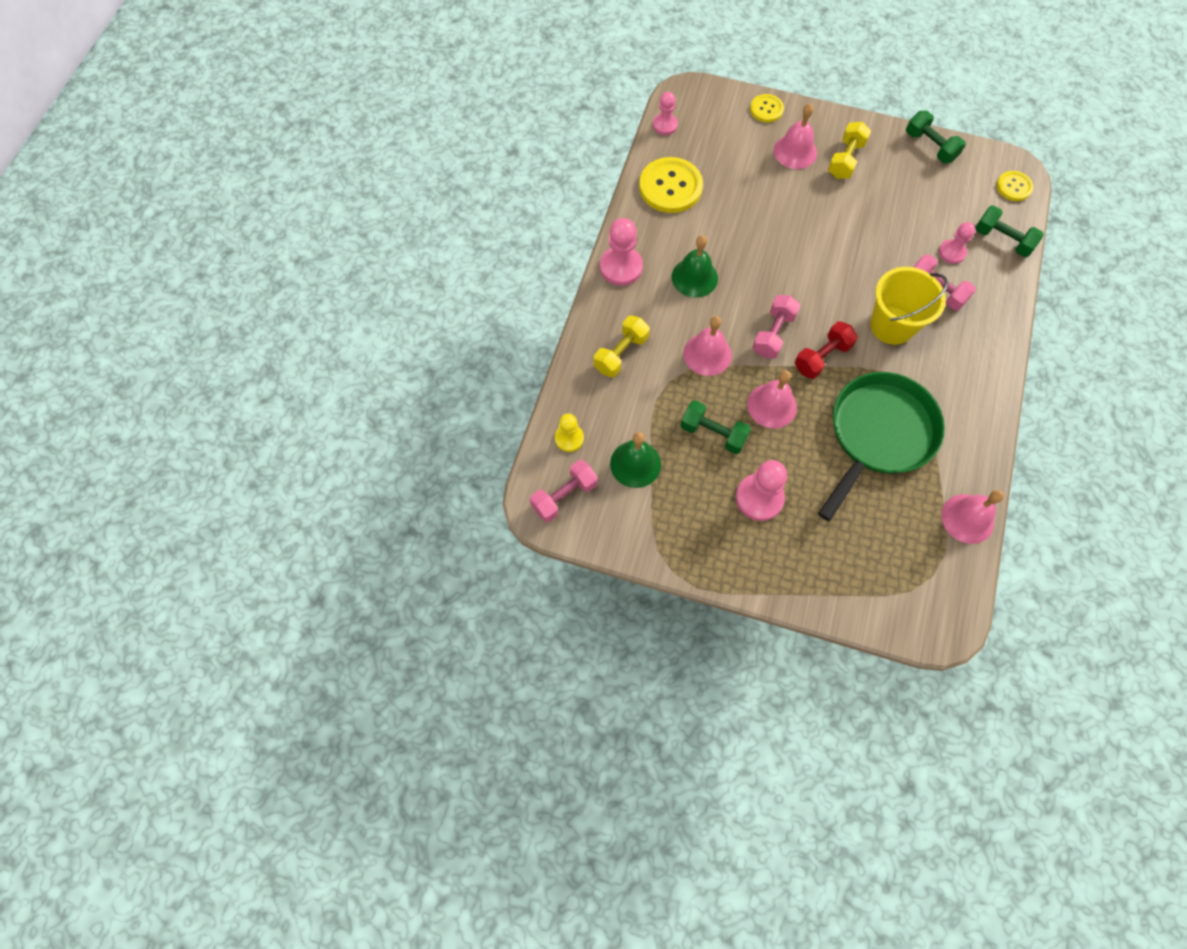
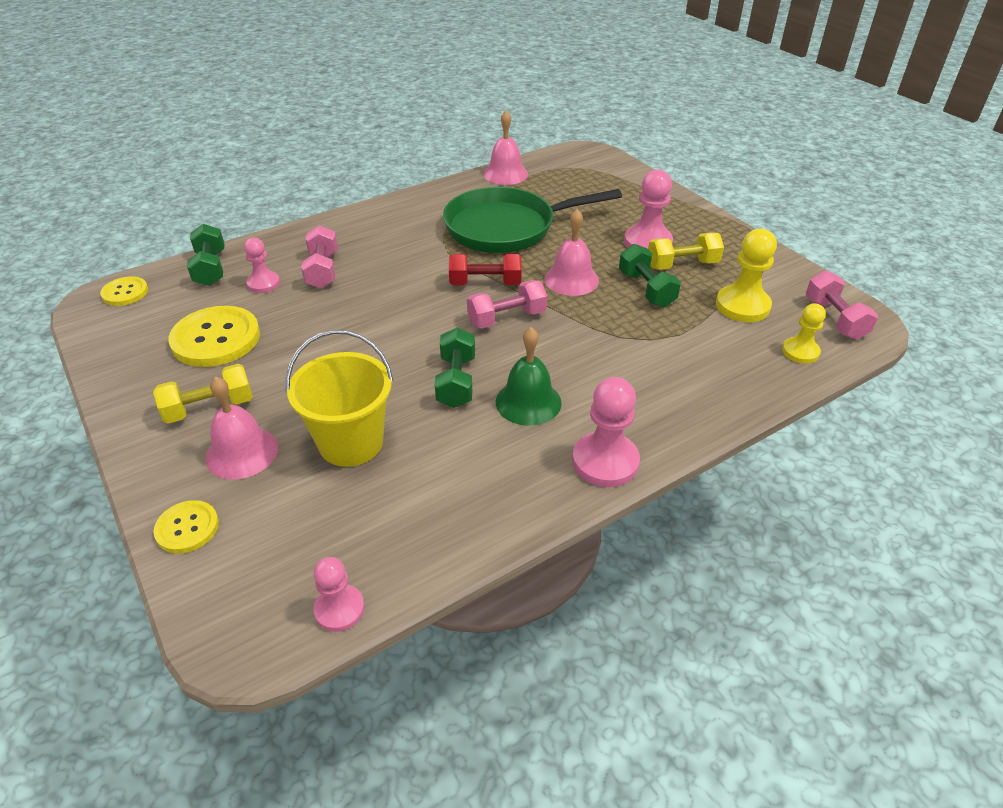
camera: 140 degrees left, 25 degrees down
(564, 496) = (834, 319): pink dumbbell -> pink dumbbell turned 75 degrees clockwise
(621, 353) = (684, 384): yellow dumbbell -> yellow dumbbell (682, 265)
(635, 464) = (742, 306): green bell -> yellow pawn
(670, 187) = (440, 513): yellow button -> yellow button (216, 339)
(707, 354) = (590, 338): pink bell -> none
(892, 325) = (396, 271): yellow bucket -> yellow bucket (351, 442)
(930, 146) = (116, 365): green dumbbell -> green dumbbell (456, 381)

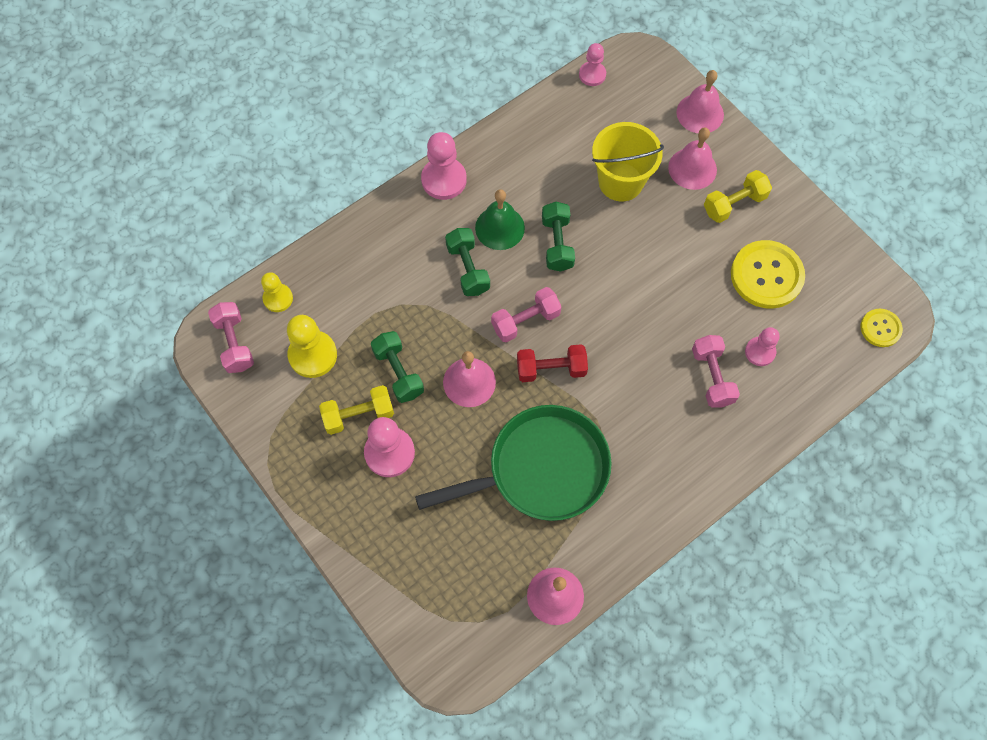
camera: 175 degrees right, 25 degrees up
(187, 528) = (700, 113): yellow button -> pink bell
(210, 268) = (821, 371): green dumbbell -> green dumbbell (468, 269)

